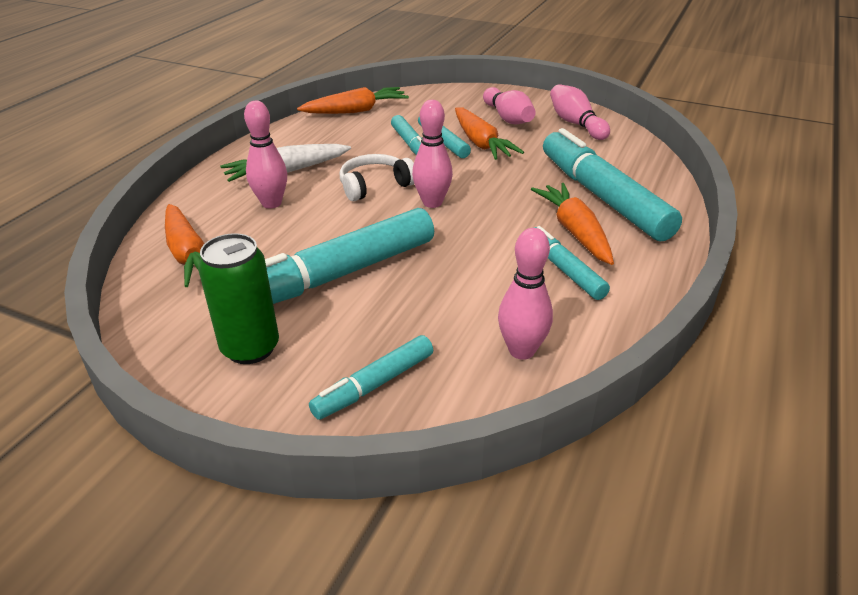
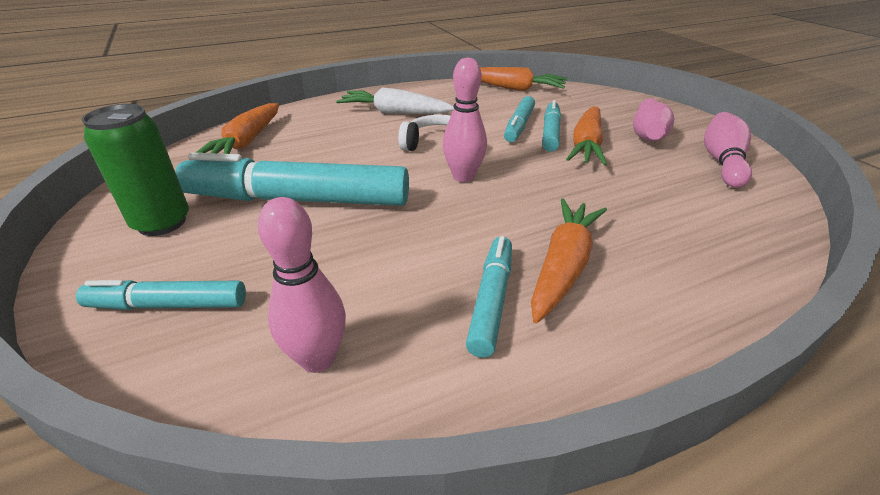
camera: 40 degrees right, 0 degrees up
(271, 203) = (349, 130): pink bowling pin -> none
(602, 197) = (651, 245): turquoise marker -> none

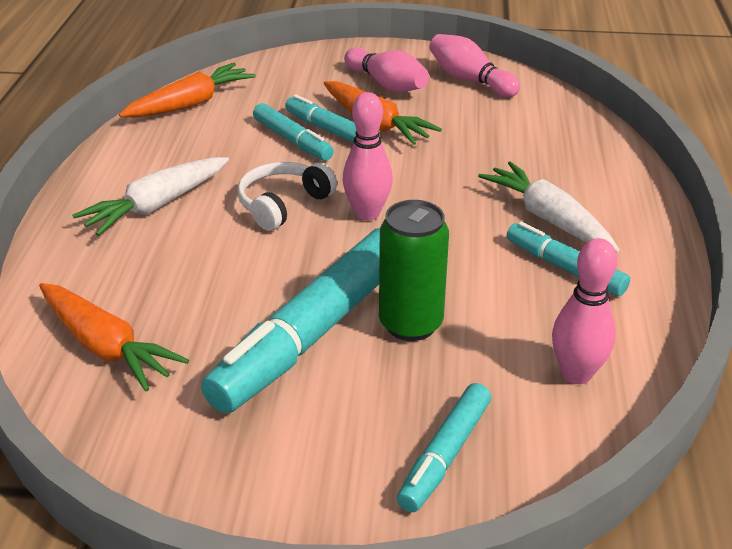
camera: 60 degrees left, 0 degrees up
(162, 223) = (271, 448): green can -> green can (410, 324)
(563, 266) = (548, 219): orange carrot -> white carrot

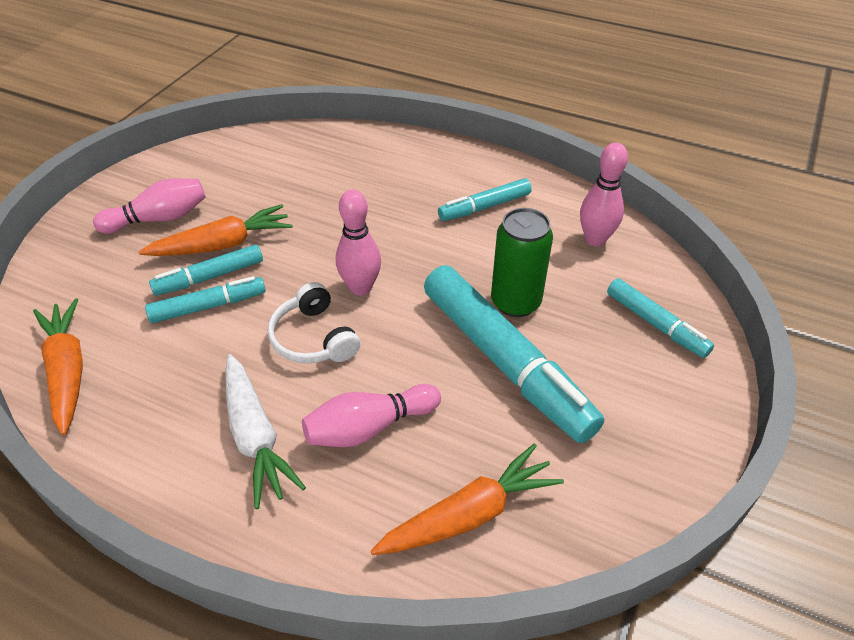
camera: 70 degrees left, 10 degrees up
(469, 80) = (196, 169): pink bowling pin -> pink bowling pin (369, 427)
(548, 219) = (423, 195): white carrot -> none

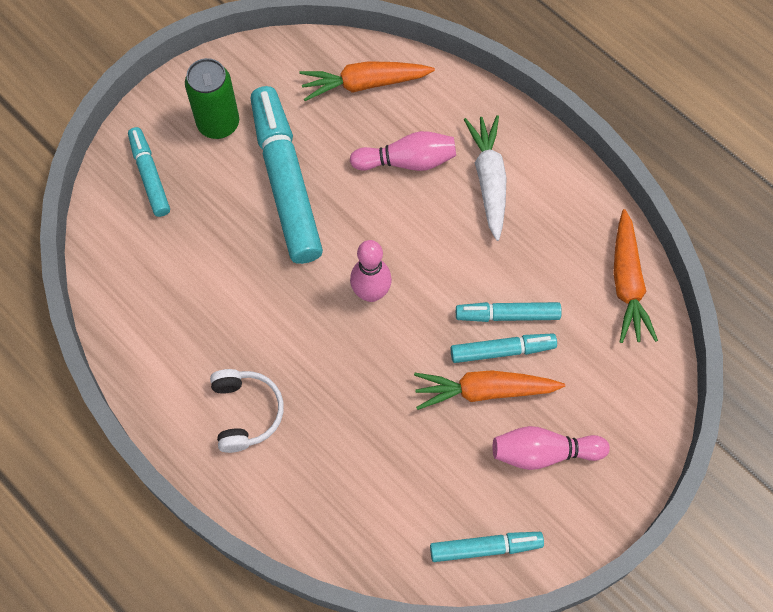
camera: 160 degrees left, 20 degrees up
(313, 338) = (426, 252): white headphones -> white headphones (246, 412)
(484, 207) = (214, 357): turquoise marker -> turquoise marker (485, 548)
(515, 302) = (247, 233): green can -> green can (218, 124)
(595, 239) = (136, 279): pink bowling pin -> none

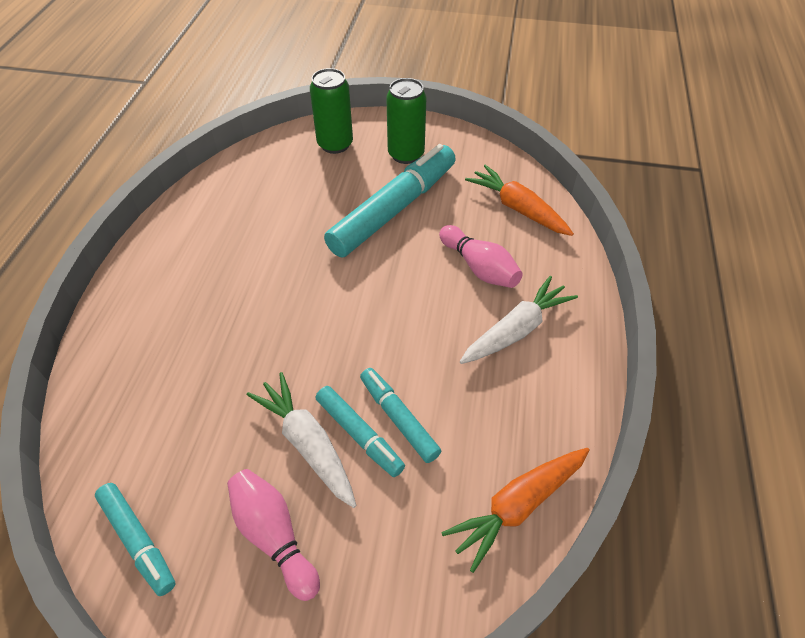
camera: 55 degrees right, 15 degrees down
(150, 176) = (335, 144): turquoise marker -> green can
(246, 412) = (179, 288): white headphones -> none
(371, 293) = (342, 308): pink bowling pin -> none
(484, 391) = (307, 443): orange carrot -> white carrot

